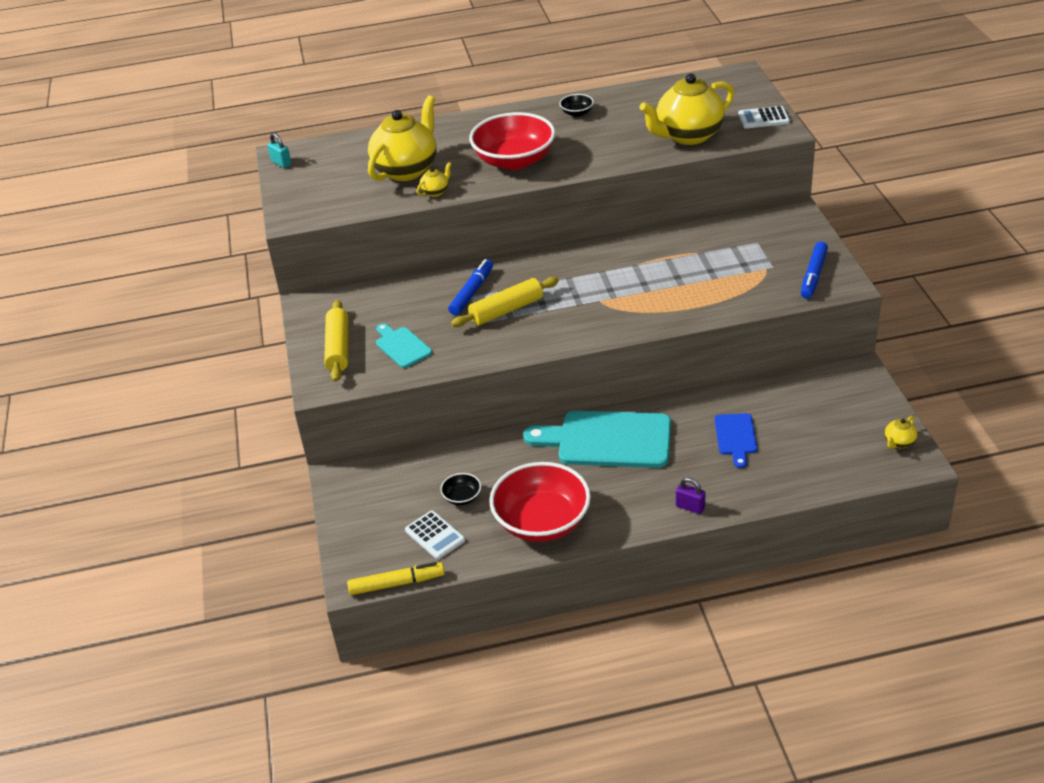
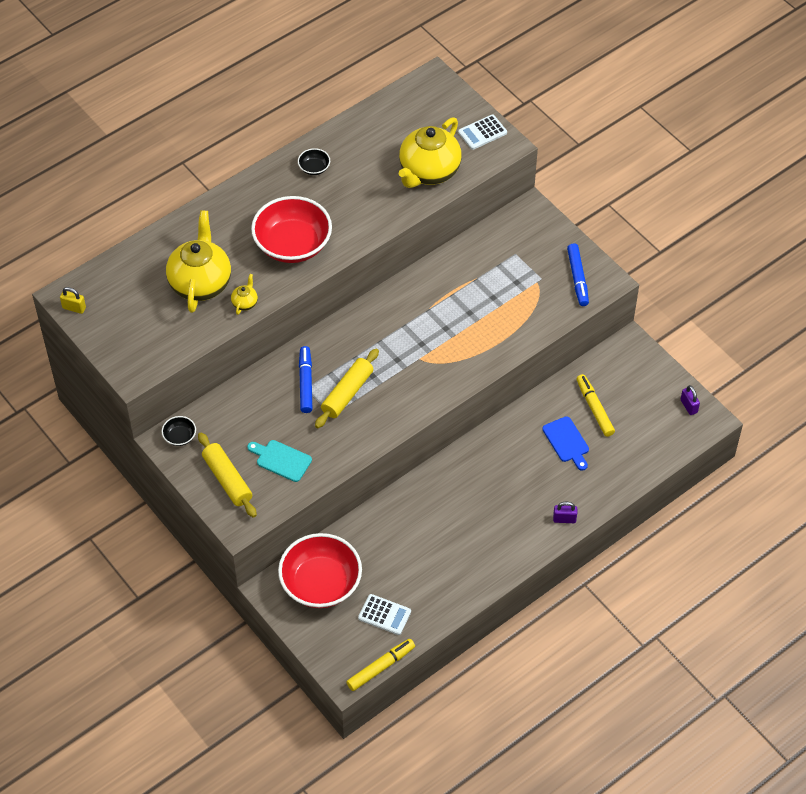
camera: 30 degrees left, 15 degrees up
(281, 163) = (74, 308): turquoise padlock -> yellow padlock
(462, 497) = (385, 573): black bowl -> black bowl (179, 437)
(542, 521) = (460, 572): red bowl -> red bowl (321, 583)
(608, 440) = (469, 478): turquoise cutting board -> none
(785, 416) = (594, 408): none -> yellow marker
(899, 443) = (689, 406): yellow teapot -> purple padlock

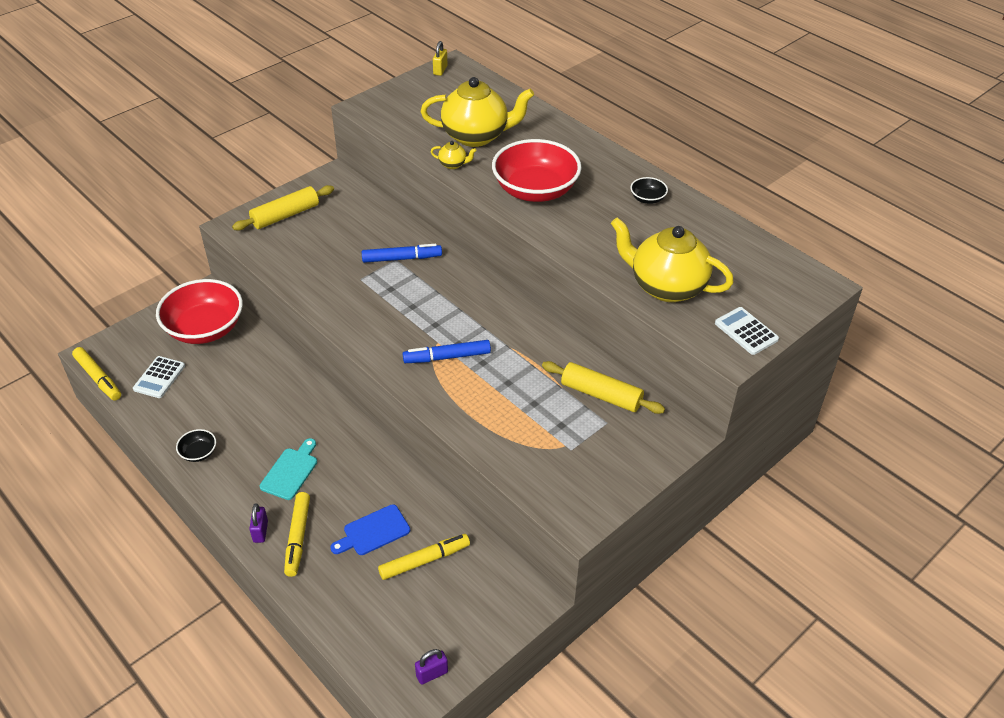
camera: 85 degrees right, 10 degrees down
(179, 437) = (337, 183): black bowl -> black bowl (198, 453)
(281, 460) = (306, 248): turquoise cutting board -> turquoise cutting board (290, 471)
(347, 393) = (388, 289): yellow rolling pin -> yellow rolling pin (601, 395)
(571, 493) = (298, 537): none -> yellow marker
(577, 278) = (577, 488): blue marker -> blue marker (447, 357)

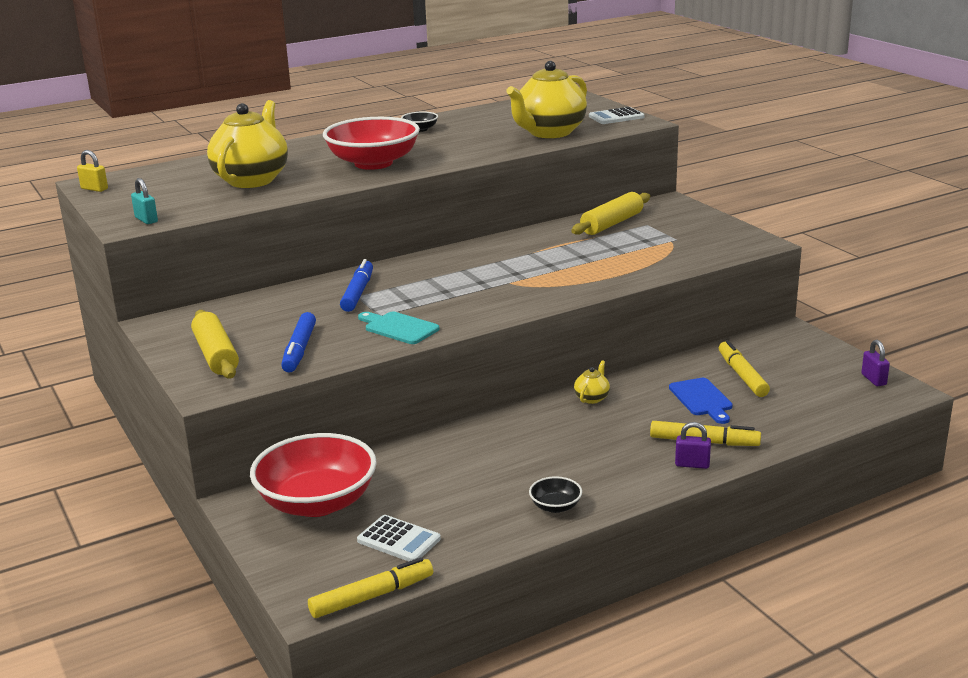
camera: 75 degrees left, 20 degrees down
(290, 471) = (605, 444): turquoise cutting board -> turquoise cutting board (399, 328)
(377, 111) = (146, 220): none -> turquoise padlock
(447, 357) = (534, 279): blue marker -> blue marker (299, 350)
(453, 164) = (296, 191): yellow teapot -> yellow teapot (592, 398)

